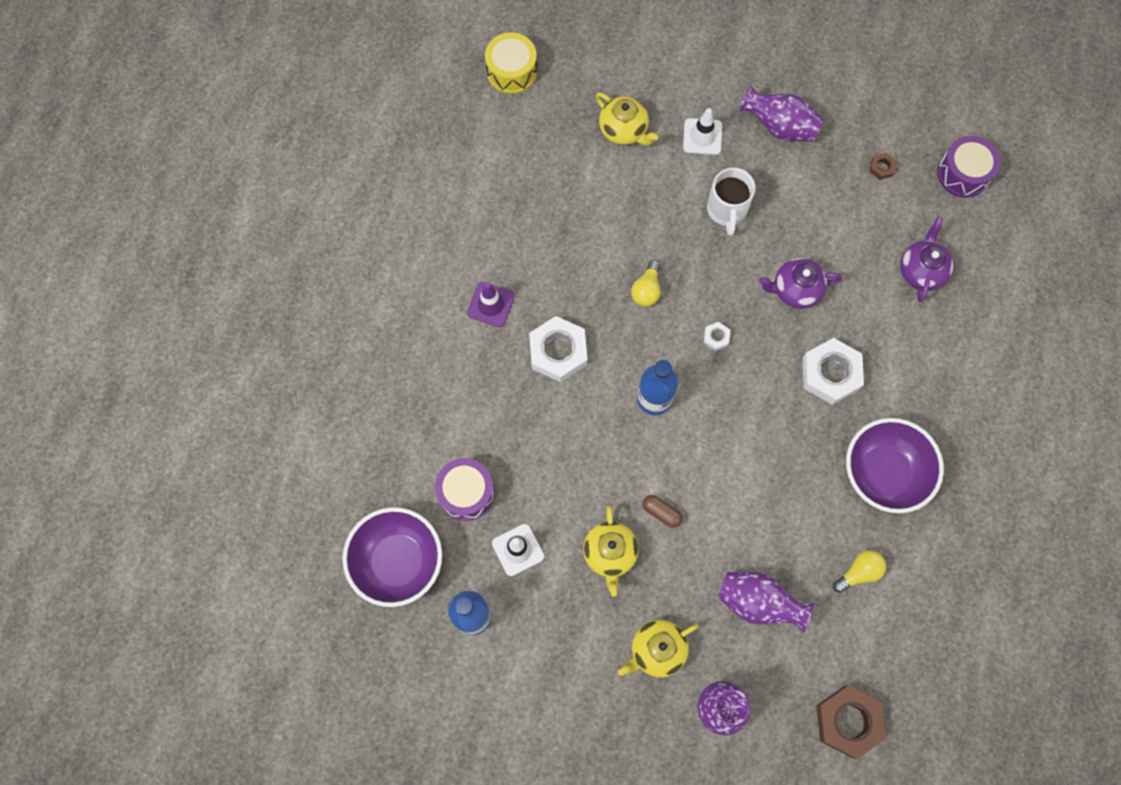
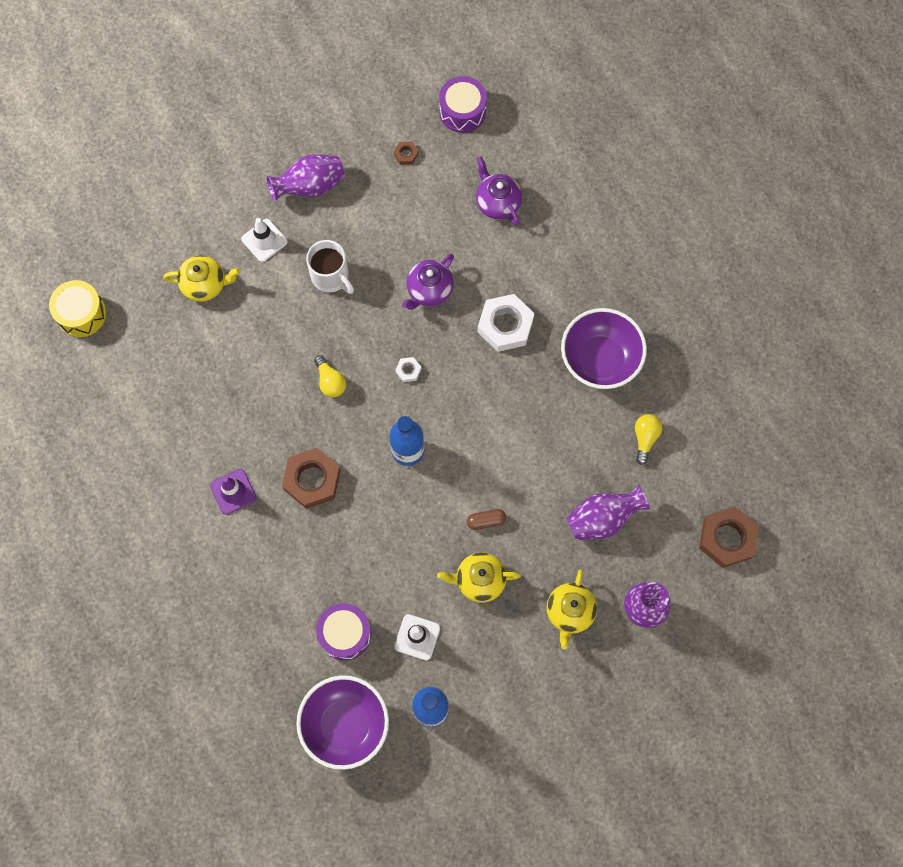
camera: 45 degrees left, 0 degrees up
(558, 352) = (312, 480): white nut -> brown nut
(610, 553) = (479, 580): yellow teapot -> yellow teapot turned 135 degrees clockwise

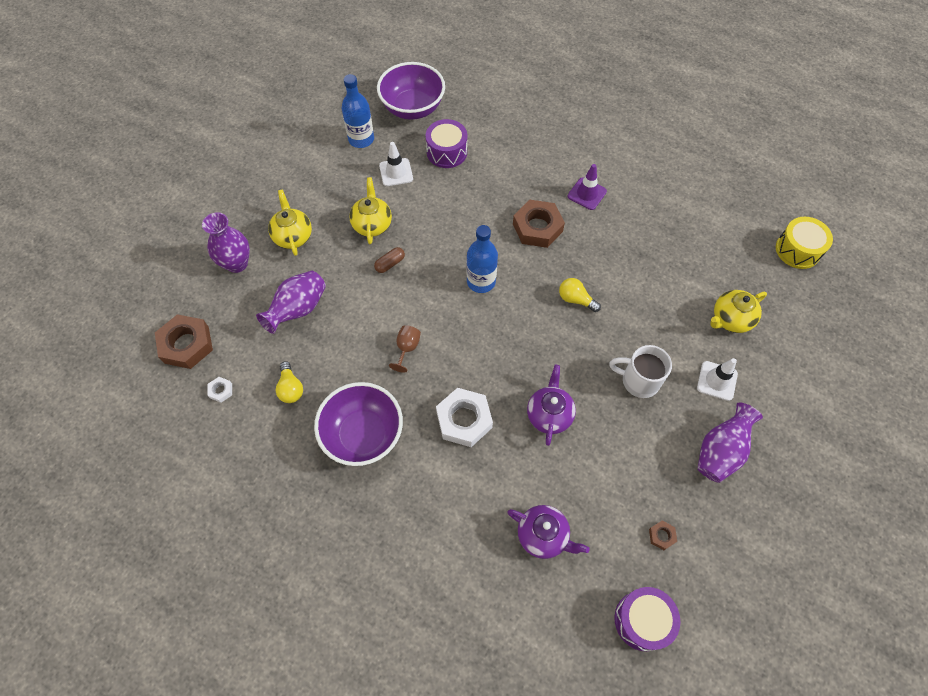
camera: 150 degrees right, 10 degrees down
(408, 370) = (521, 339): white nut -> white nut (221, 391)
(479, 580) = (372, 224): yellow teapot -> yellow teapot turned 60 degrees counterclockwise
(518, 419) = (407, 348): none -> brown goblet

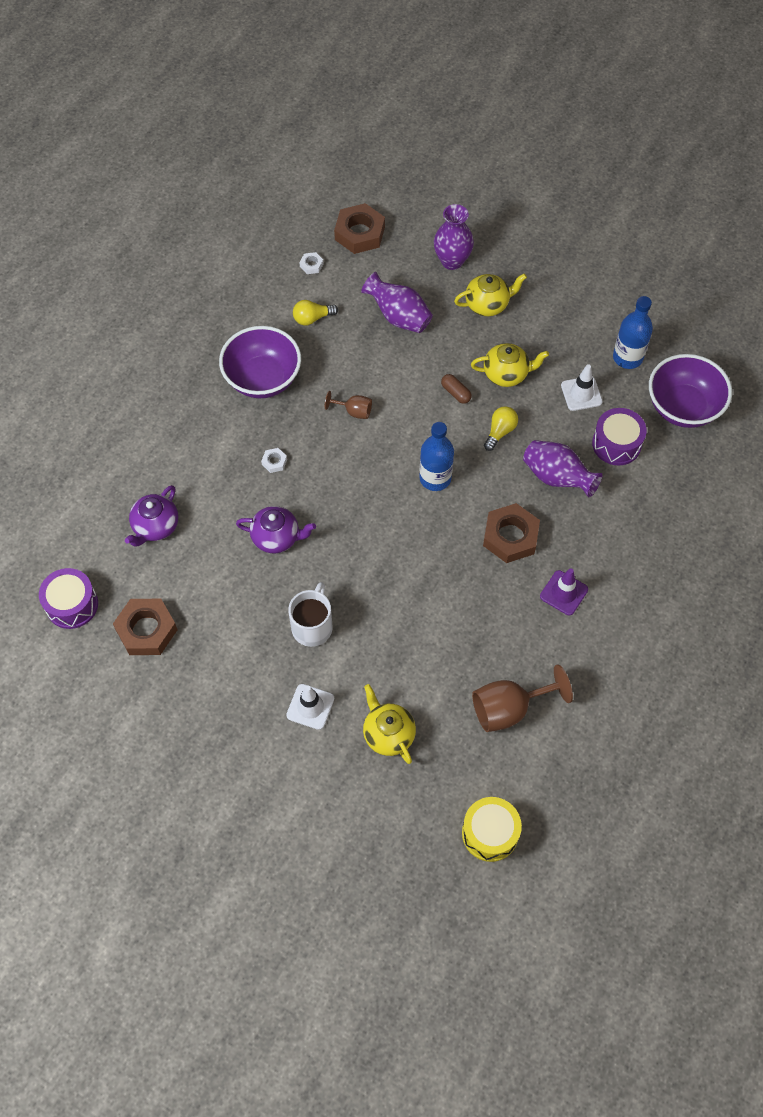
camera: 90 degrees right, 0 degrees up
(464, 420) = (274, 462): white nut -> white nut, size x0.45
(575, 299) = (413, 571): yellow light bulb -> yellow light bulb (500, 432)
(662, 536) = (146, 630): brown nut -> brown nut, size x2.24
(693, 234) = (509, 709): none -> brown goblet
(720, 451) = (229, 698): purple vase -> purple vase (557, 477)

